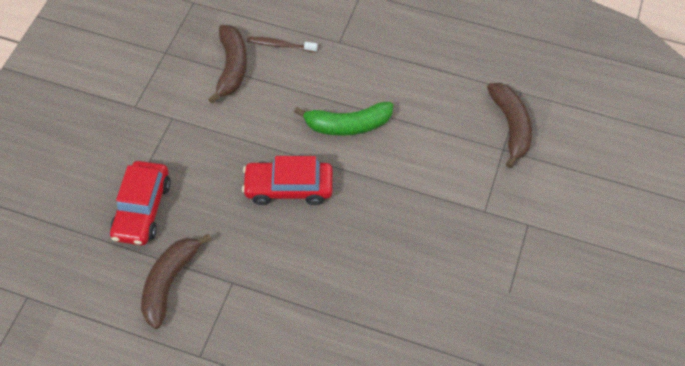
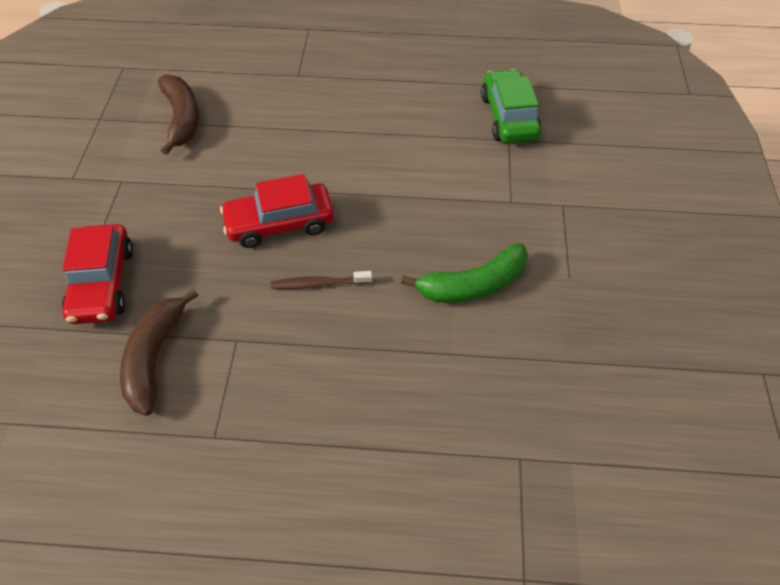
camera: 15 degrees left, 5 degrees down
(280, 45) = (232, 89): brown toothbrush -> brown toothbrush (319, 284)
(347, 125) = (330, 149): green banana -> green banana (473, 285)
(511, 126) = (508, 117): brown banana -> green car

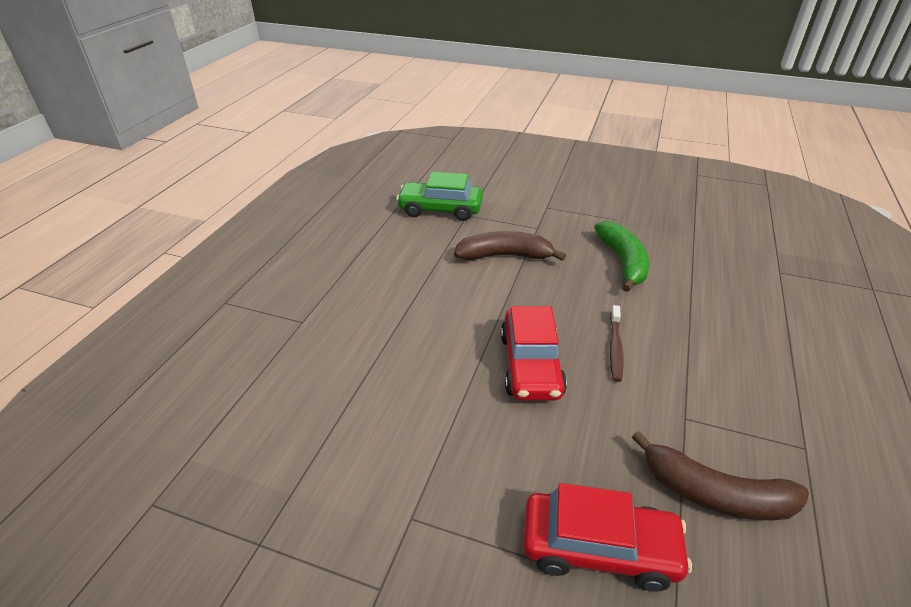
camera: 75 degrees left, 15 degrees down
(182, 119) = (318, 436): brown banana -> brown banana (505, 256)

